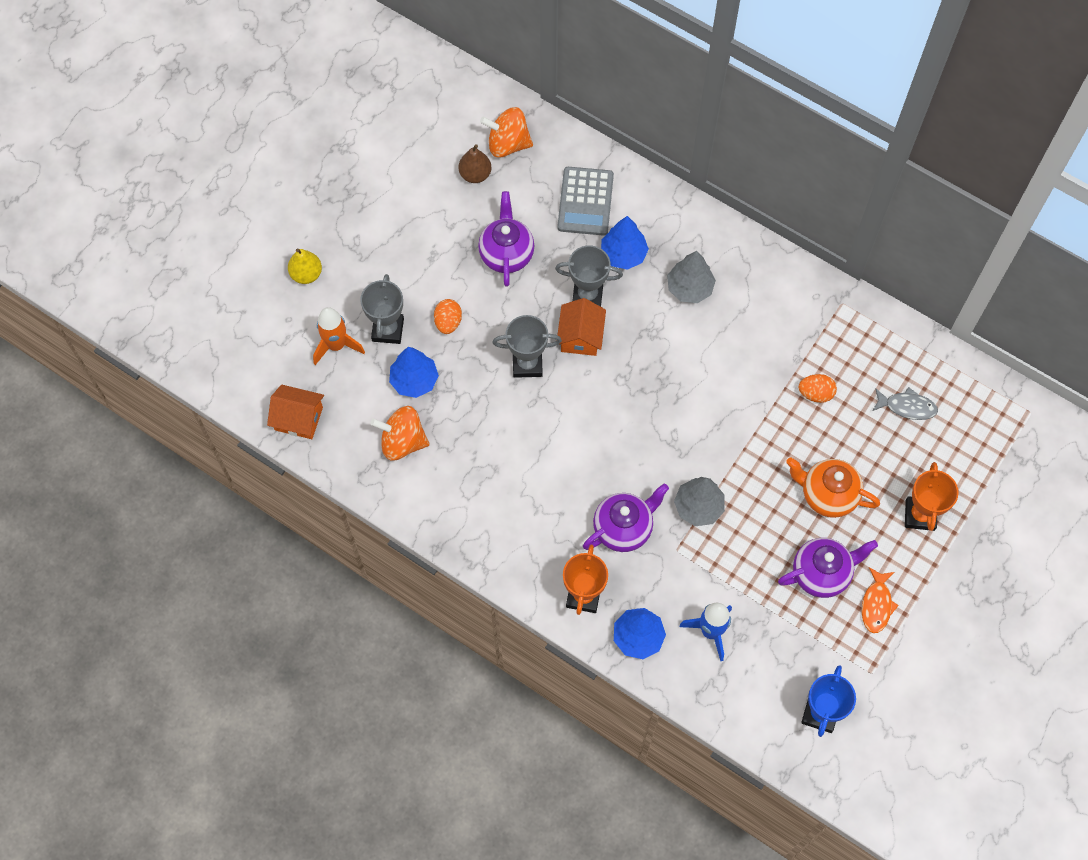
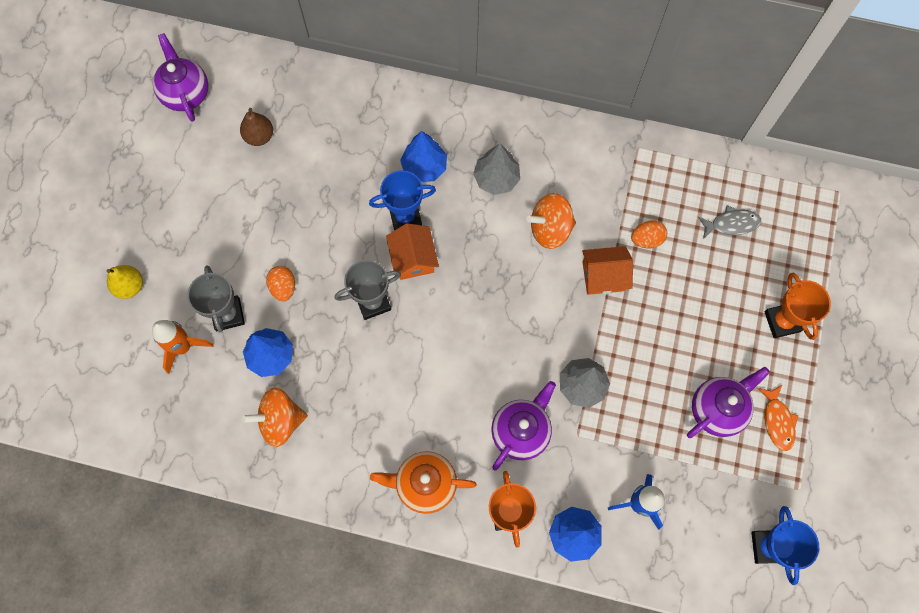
camera: 20 degrees left, 5 degrees up
(299, 418) = (171, 433): orange house -> orange house (603, 276)
(506, 254) = (315, 203): purple teapot -> purple teapot (186, 94)
(508, 144) = (280, 98): orange spinning top -> orange spinning top (550, 229)
(585, 201) = (371, 129): grey calculator -> none
(587, 296) = (405, 217): grey trophy -> blue trophy
(827, 495) = (693, 332): orange teapot -> orange teapot (425, 484)

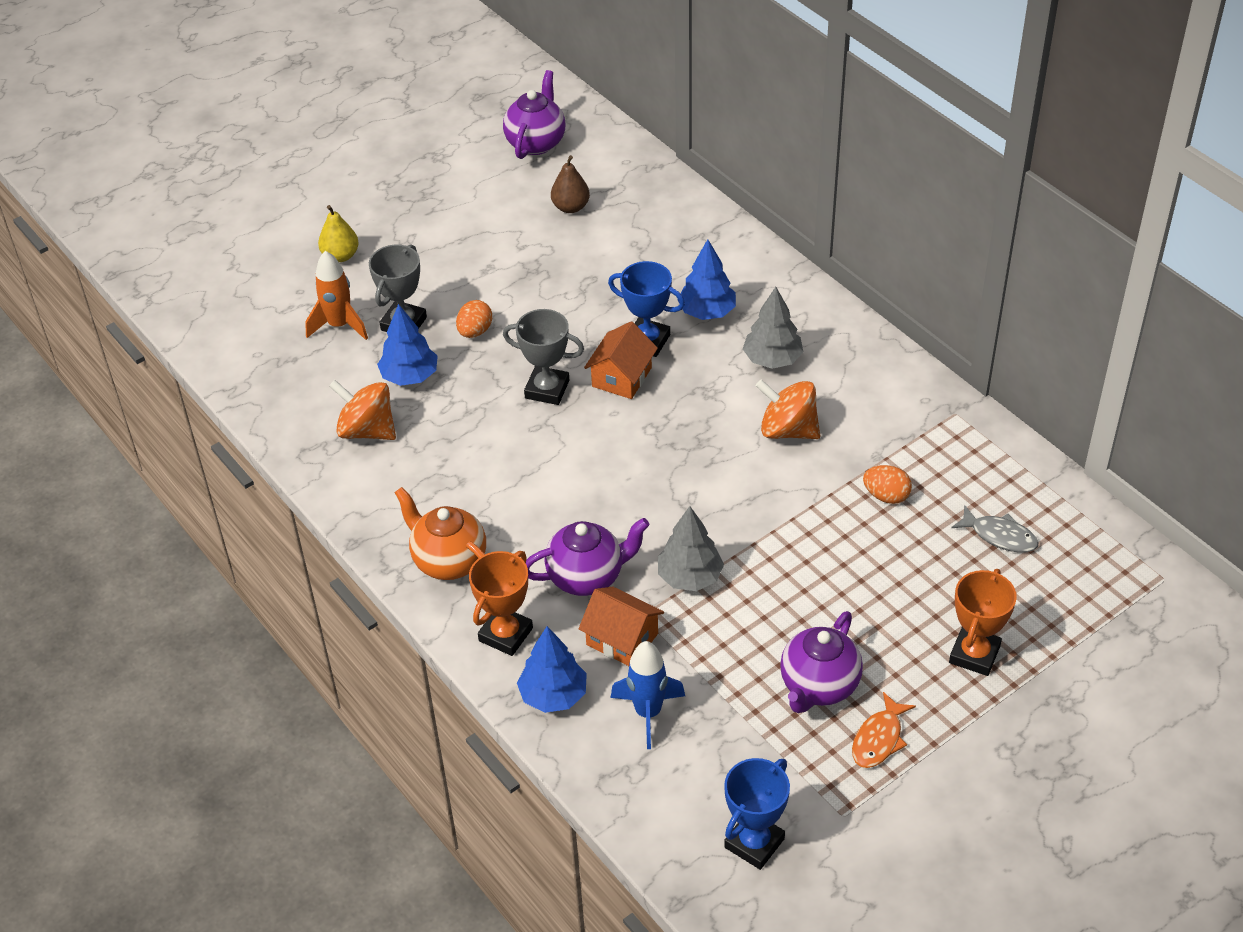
camera: 40 degrees right, 25 degrees down
(603, 276) = (806, 500): orange house -> orange house (622, 639)
(717, 409) = (818, 686): purple teapot -> purple teapot turned 120 degrees clockwise

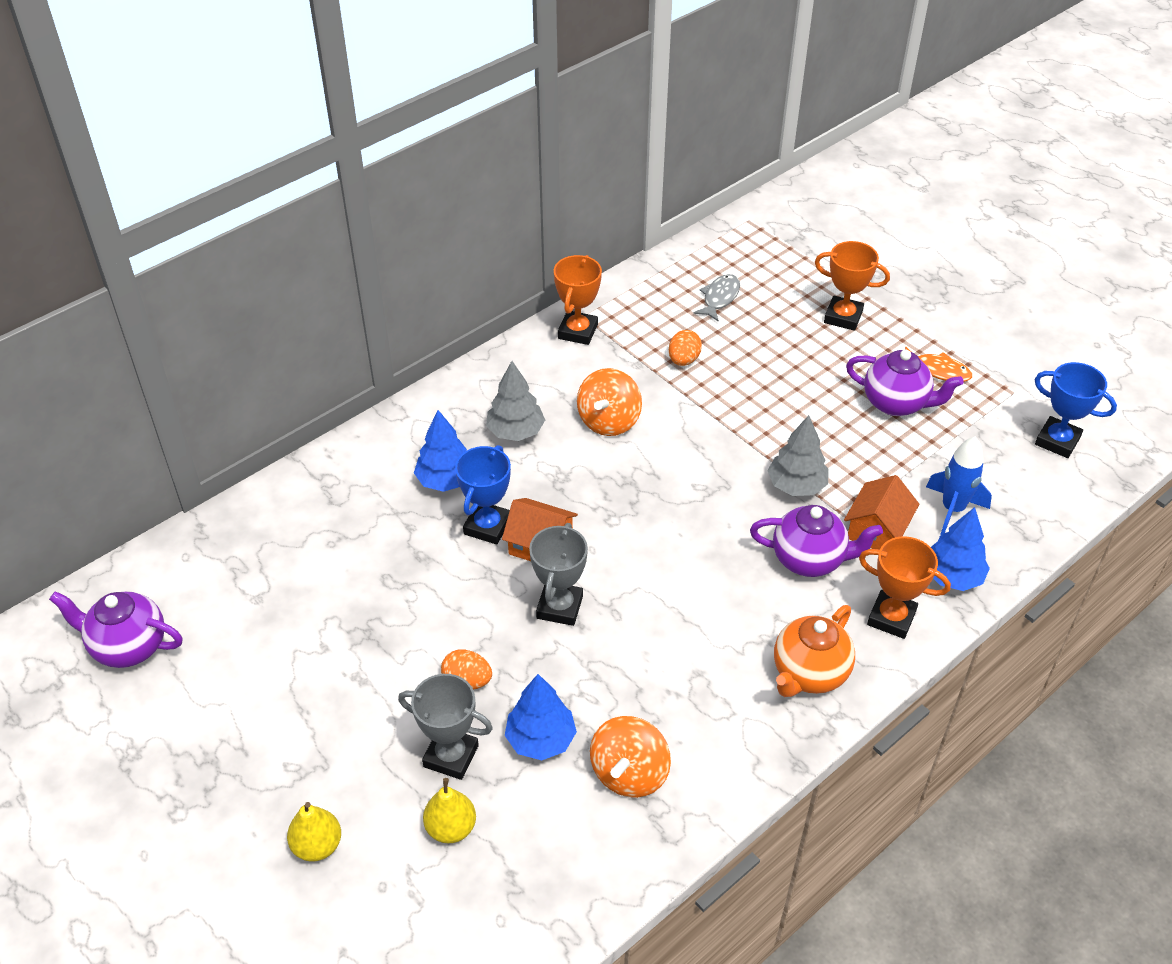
camera: 95 degrees left, 0 degrees up
(339, 325) = (451, 828): orange rocket -> yellow pear
(570, 207) = (259, 604): brown pear -> none
(587, 577) = (809, 559): purple teapot -> purple teapot turned 120 degrees clockwise
(929, 408) = (578, 331): none -> orange trophy

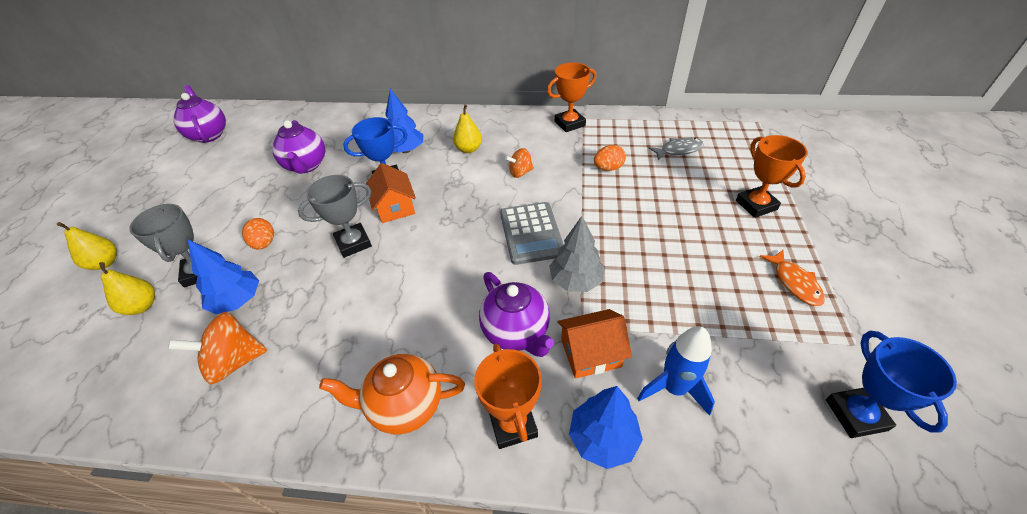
camera: 50 degrees right, 0 degrees up
(515, 431) = (469, 149): grey tree -> yellow pear
(609, 421) = (520, 172): orange spinning top -> orange spinning top, size x0.60
(705, 473) = (531, 233): none -> grey calculator
(896, 403) = (726, 281): purple teapot -> purple teapot (306, 166)

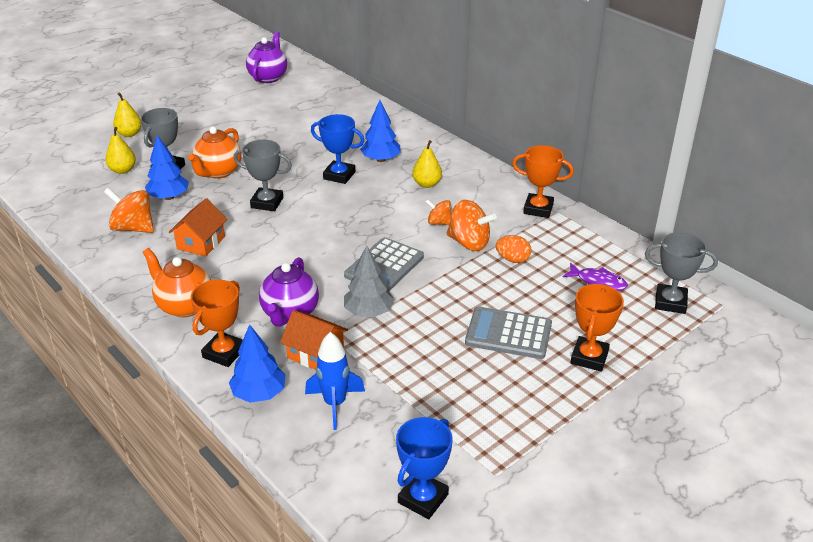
camera: 40 degrees right, 10 degrees down
(264, 243) = (218, 172): orange egg -> orange teapot
(306, 166) = (301, 134): purple teapot -> none
(395, 207) = (320, 195): orange house -> orange house (201, 242)
(563, 174) = (469, 243): none -> orange spinning top
(678, 150) = (598, 282): grey fish -> purple fish
(689, 224) = (508, 333): none -> grey calculator
(733, 137) = (670, 302): none -> grey trophy
(794, 283) = (521, 417): orange fish -> none

